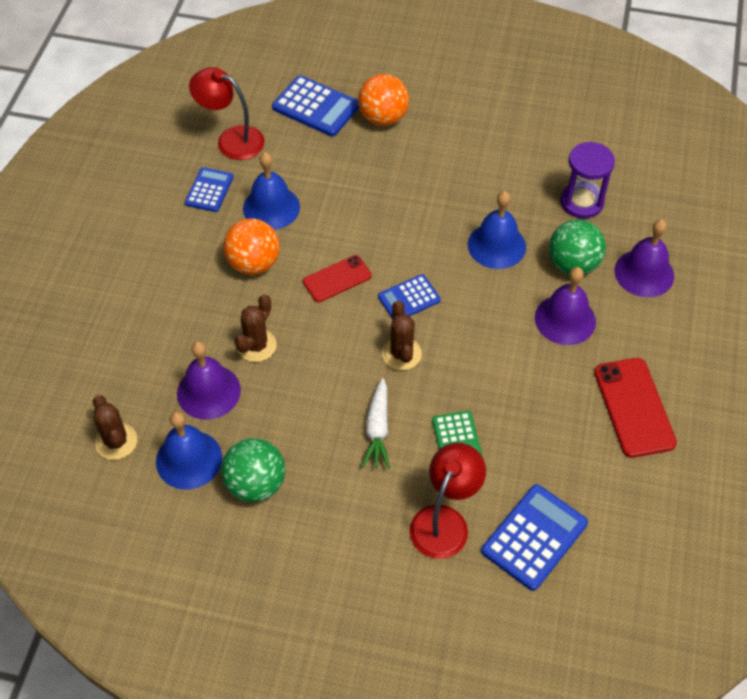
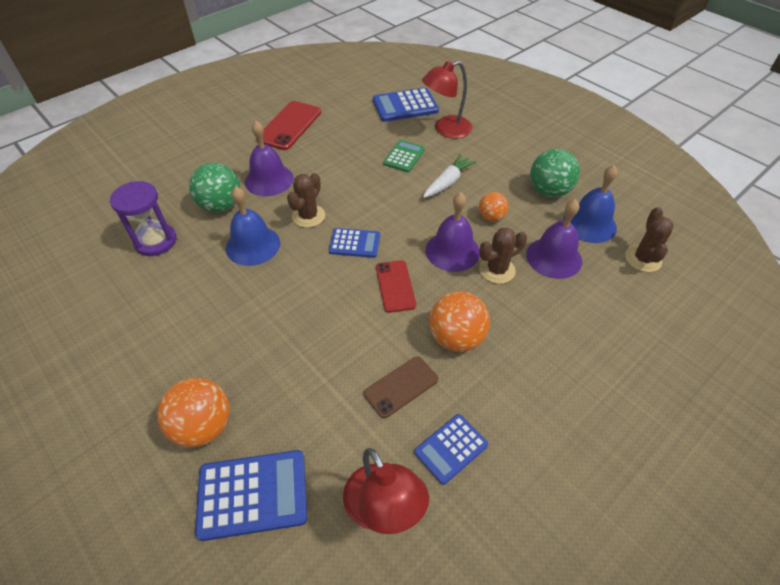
camera: 145 degrees left, 5 degrees down
(271, 207) = (401, 386): blue bell -> brown phone
(299, 406) = (491, 217): none -> orange ball
(316, 107) = (253, 494): blue calculator -> blue calculator turned 105 degrees clockwise
(337, 279) = (395, 286): red phone -> red phone turned 75 degrees clockwise
(401, 354) = (394, 213): brown cactus -> brown cactus (308, 216)
(644, 273) = (187, 178): purple bell -> purple bell (452, 251)

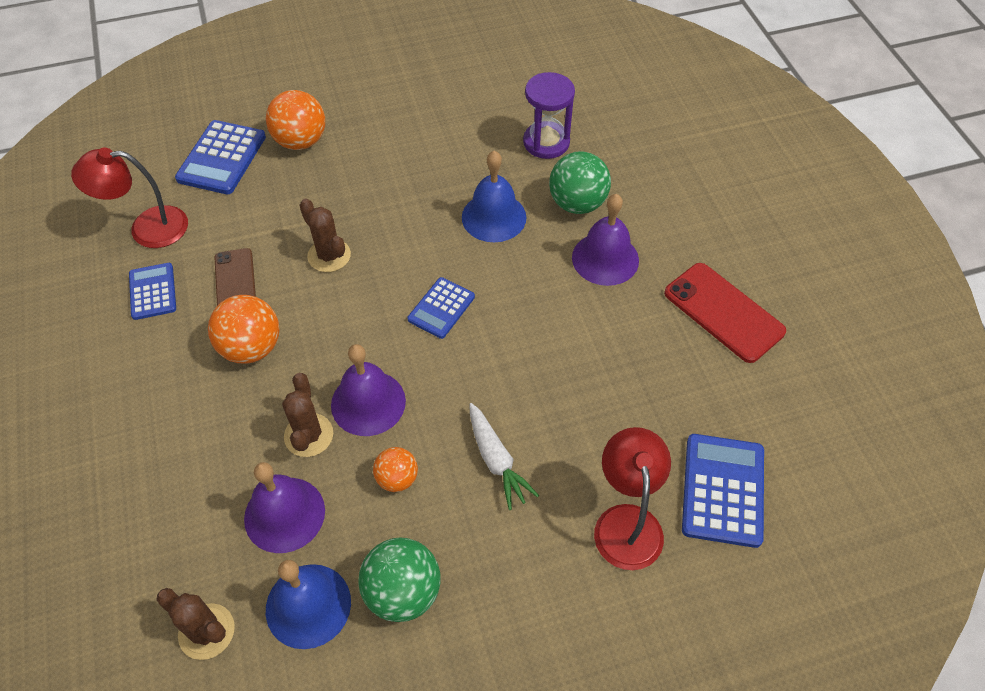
camera: 115 degrees right, 5 degrees up
(308, 216) = (514, 278): brown cactus -> brown cactus (329, 255)
(395, 286) = (353, 322): red phone -> none
(404, 156) = (583, 429): green calculator -> none

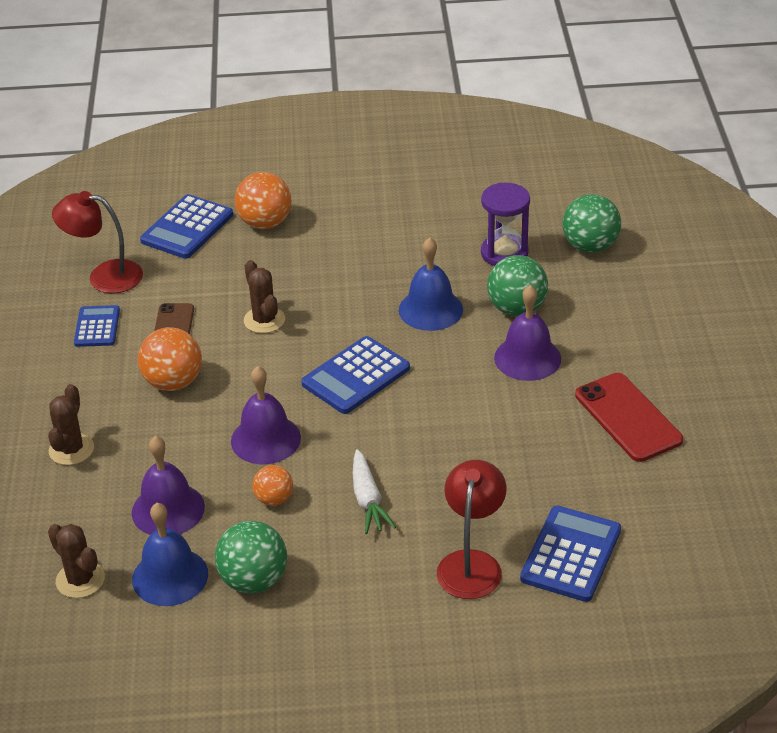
camera: 15 degrees right, 15 degrees down
(309, 435) = (205, 455): brown cactus -> brown cactus (71, 449)
(441, 308) = (356, 376): blue calculator -> blue calculator, size x1.57
(624, 123) = (590, 246): none -> green ball

